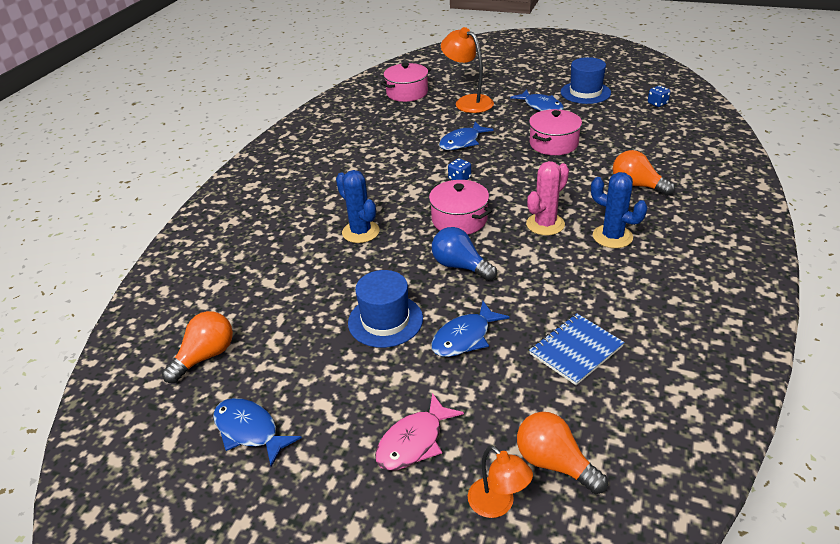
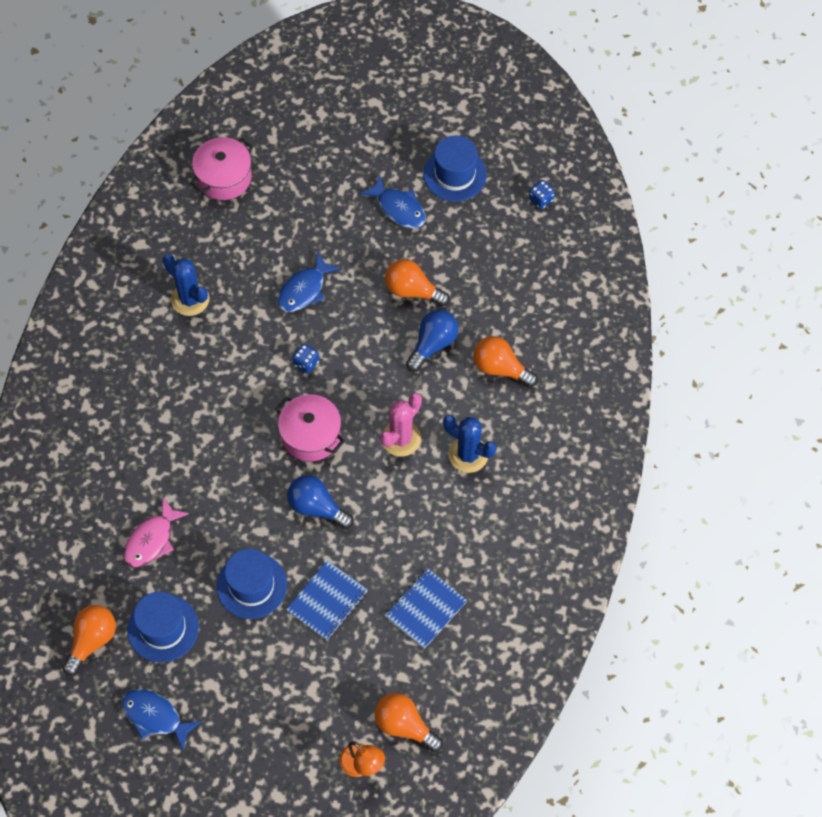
camera: 10 degrees left, 25 degrees up
(283, 350) = (163, 628): none -> blue hat
(360, 232) = (207, 460): blue cactus -> blue cactus (190, 299)
(414, 441) = (293, 715): pink fish -> pink fish (152, 540)
(465, 337) = (327, 601): blue fish -> blue notebook
(468, 102) = (306, 198): orange lamp -> none
(553, 144) = (412, 290): pink pot -> orange light bulb
(573, 171) = (433, 344): none -> blue light bulb

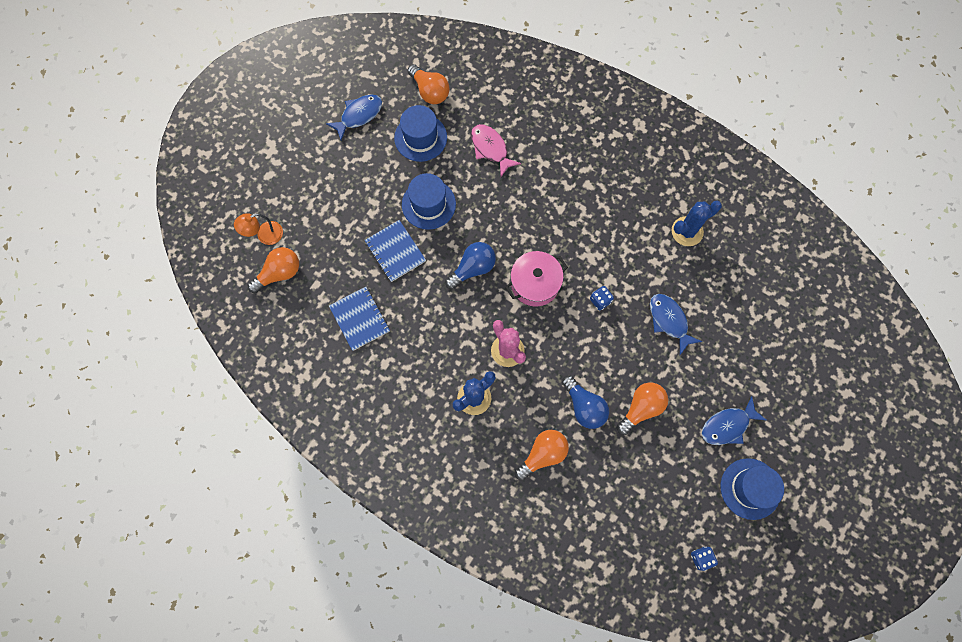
camera: 110 degrees right, 10 degrees up
(224, 177) = (798, 291): pink pot -> none

